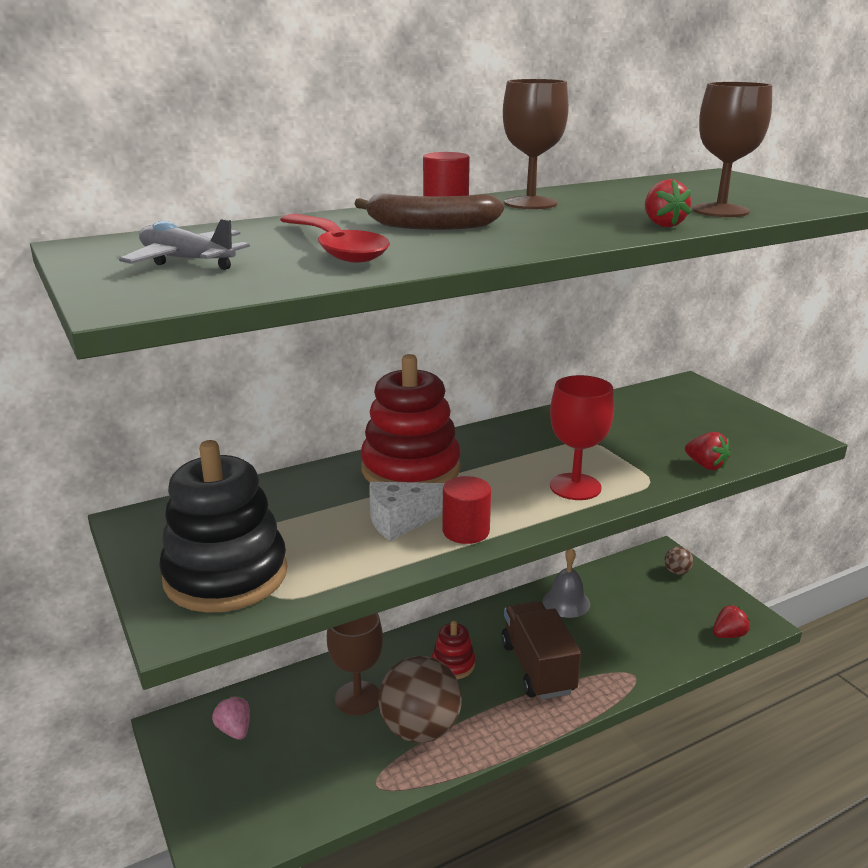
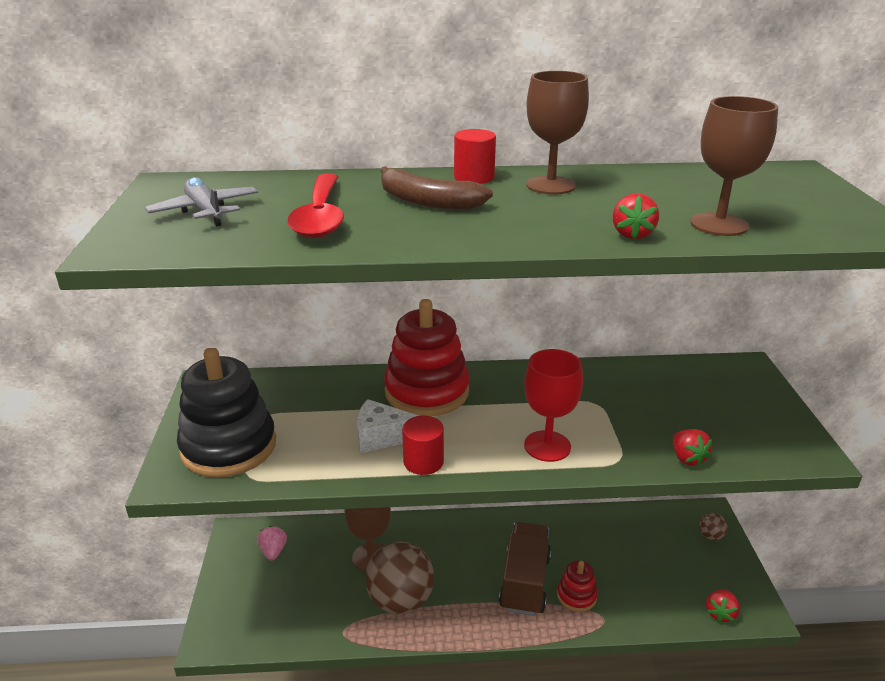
camera: 25 degrees right, 5 degrees up
(453, 664) = (458, 555): red stacking toy -> red stacking toy (576, 596)
(566, 602) = (587, 532): grey bell -> none
(728, 635) = (720, 613): red strawberry -> red strawberry turned 120 degrees clockwise

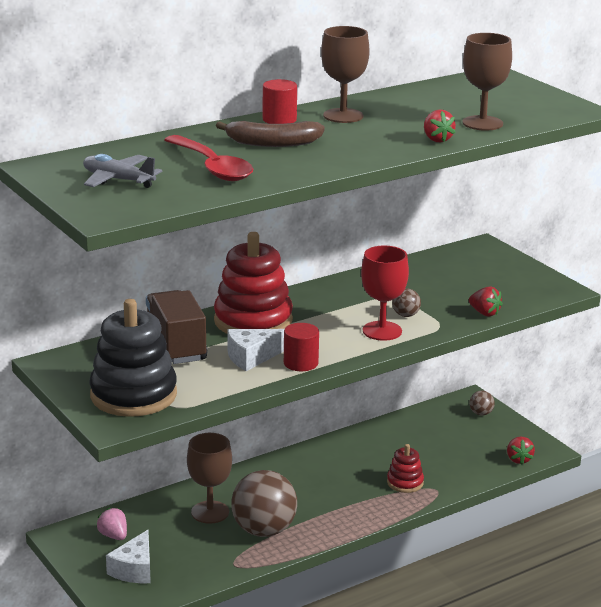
camera: 30 degrees left, 5 degrees down
(257, 598) = (134, 569): none -> white cheese
(525, 582) = (357, 487): brown truck -> brown truck (175, 347)
(591, 433) = (405, 315): none -> brown ball

